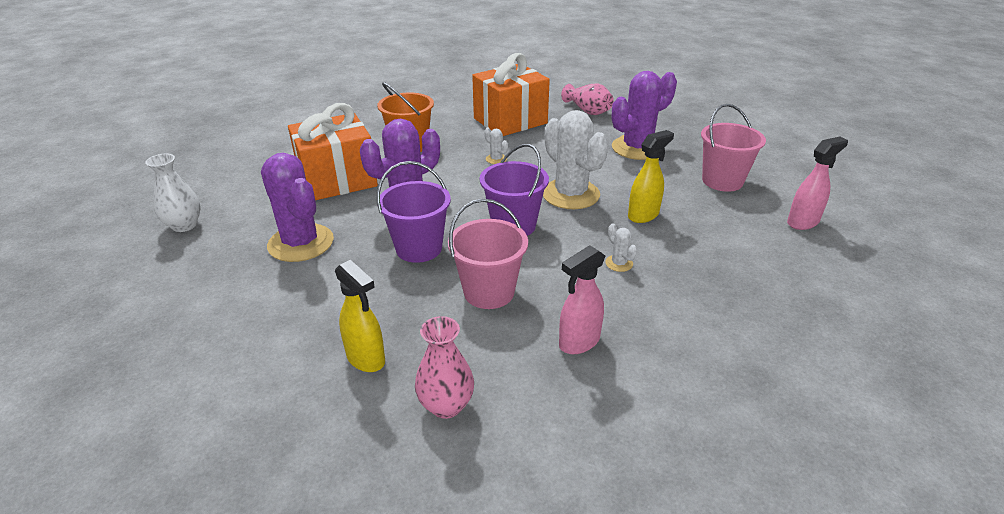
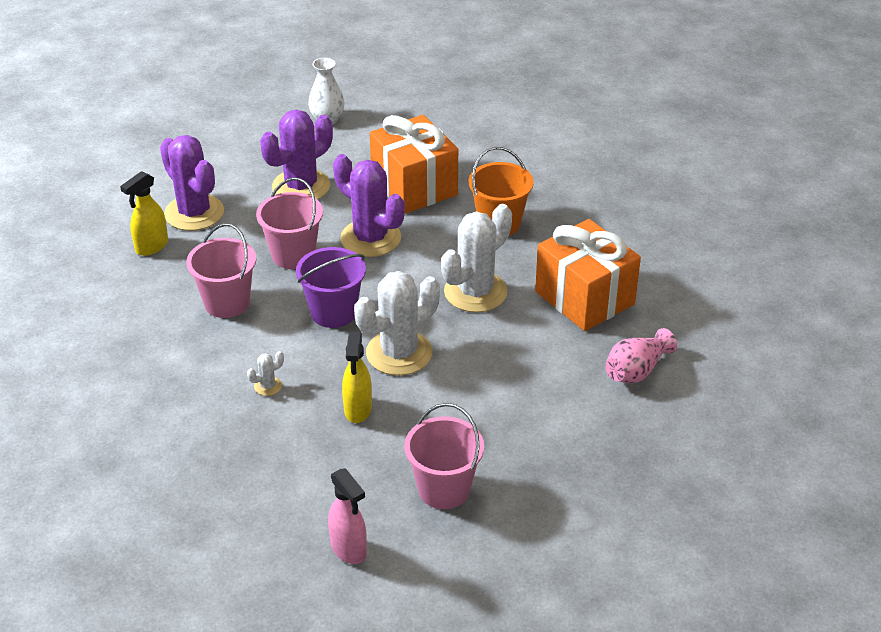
camera: 85 degrees right, 5 degrees up
(419, 248) = (293, 255): purple bucket -> pink bucket
(446, 405) = (100, 291): pink vase -> none
(496, 159) = (475, 292): white cactus -> white cactus, size x2.45
(578, 342) = (158, 357): pink spray bottle -> none
(637, 148) = (525, 415): purple cactus -> purple cactus (194, 213)
(643, 215) = (358, 410): yellow spray bottle -> yellow spray bottle turned 45 degrees clockwise

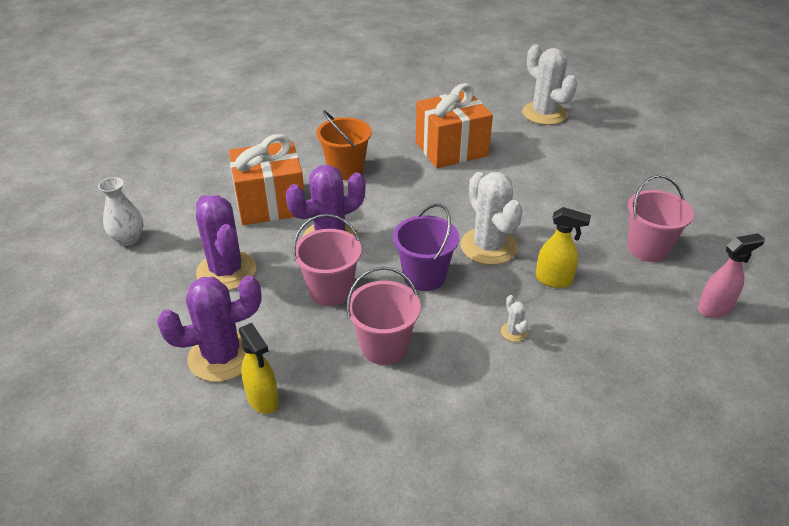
camera: 75 degrees left, 0 degrees up
(475, 292) = (426, 195): white cactus -> white cactus (544, 114)
(636, 371) = (534, 144): pink vase -> none

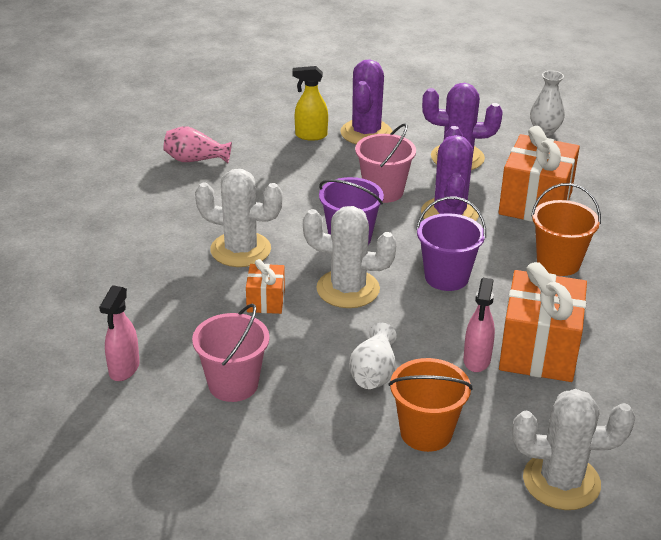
camera: 125 degrees right, 5 degrees down
(384, 347) = (298, 191): pink bucket -> none
(405, 474) = (195, 160): none -> pink vase
(419, 208) = (446, 277): none -> purple bucket
(490, 166) = (476, 360): none -> pink spray bottle
(513, 332) = (240, 250): white cactus -> white cactus, size x2.45
(554, 198) = (374, 373): none -> white vase
(554, 280) = (266, 301): yellow spray bottle -> orange gift
(572, 161) = (426, 432): none -> orange bucket

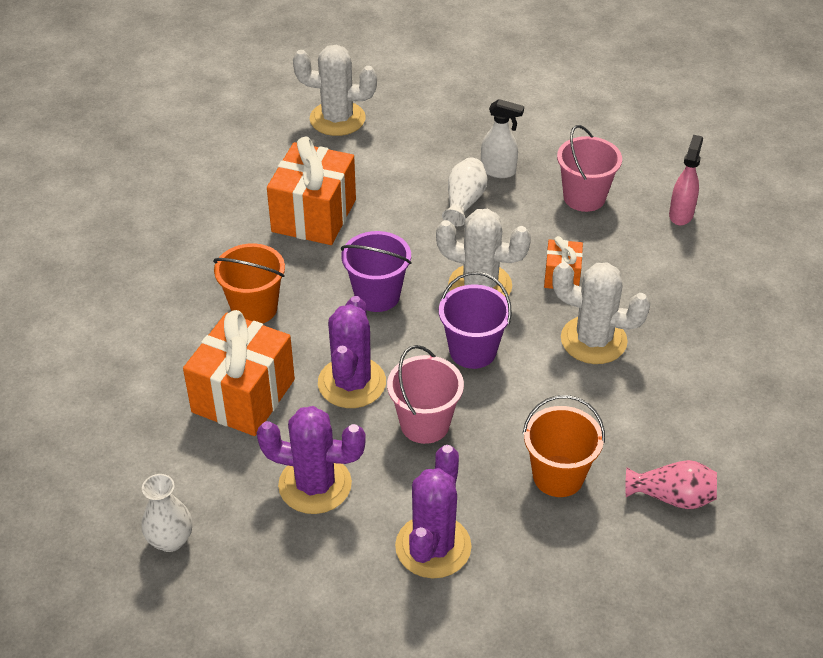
camera: 175 degrees left, 10 degrees up
(310, 135) = (514, 544): yellow spray bottle -> none
(336, 413) = (498, 171): none -> white spray bottle
(426, 432) = (429, 154): orange bucket -> orange bucket (558, 476)
(476, 360) = (372, 209): pink spray bottle -> none

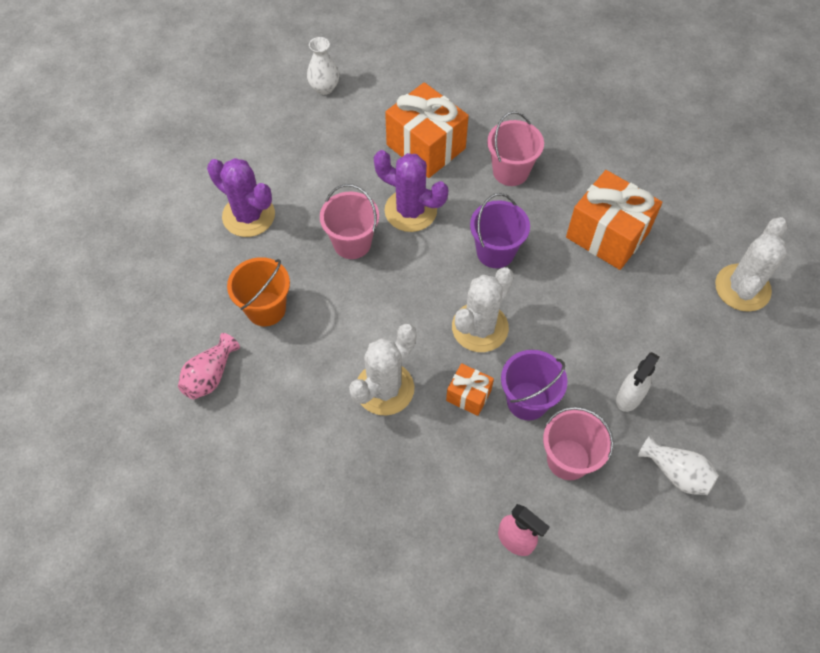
camera: 110 degrees right, 15 degrees up
(254, 308) = (510, 171): orange bucket -> pink bucket
(315, 485) = (330, 167): purple cactus -> none
(464, 202) = (592, 353): white vase -> white vase (676, 473)
(473, 351) = (409, 297): purple bucket -> purple bucket (527, 401)

